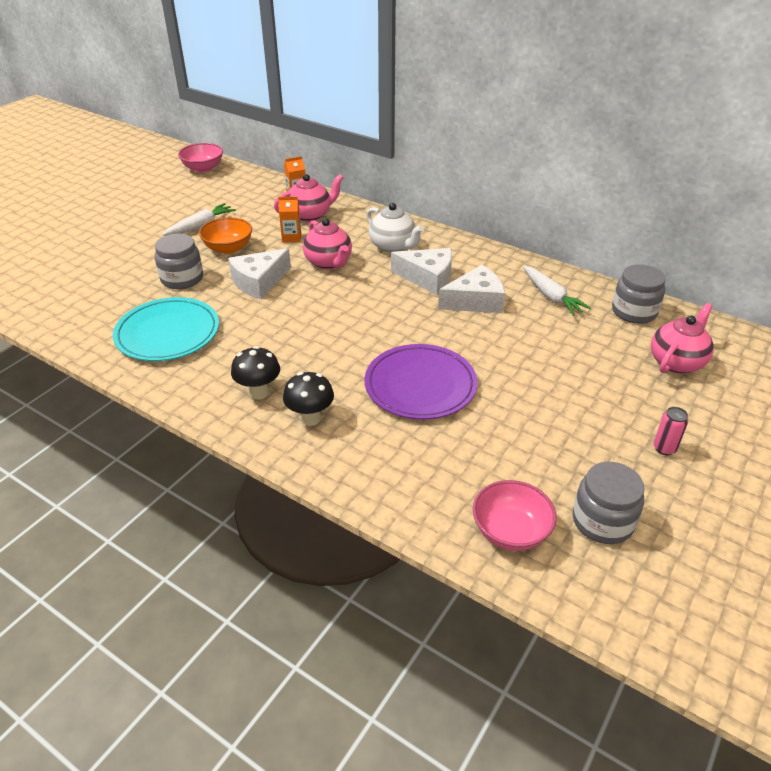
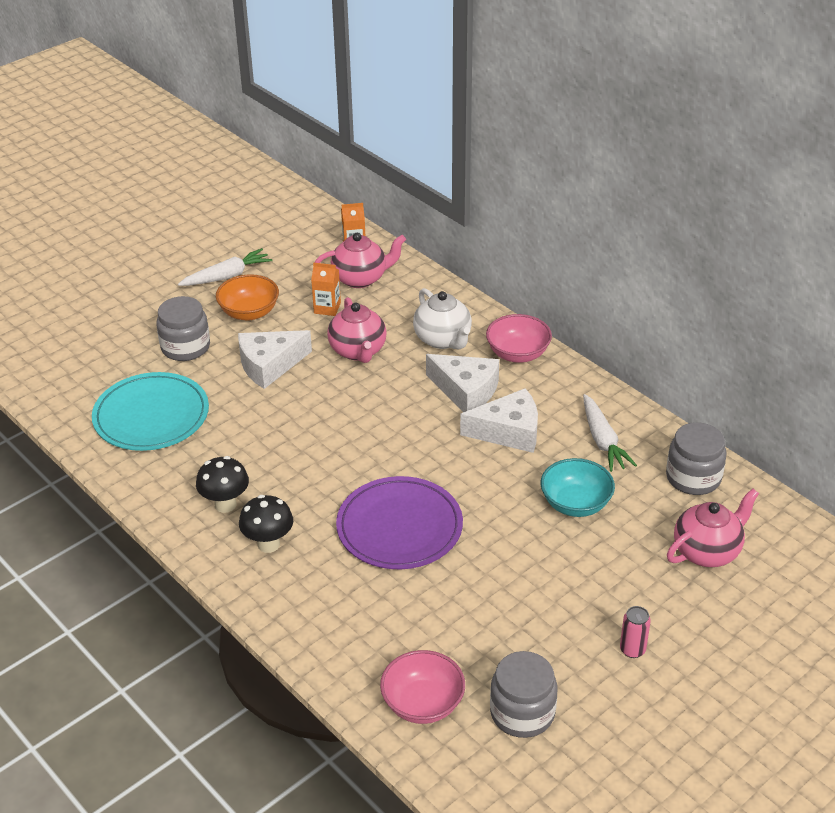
camera: 15 degrees right, 0 degrees up
(203, 168) = (254, 187): pink bowl -> pink bowl (518, 354)
(555, 344) = (575, 504): none -> turquoise bowl

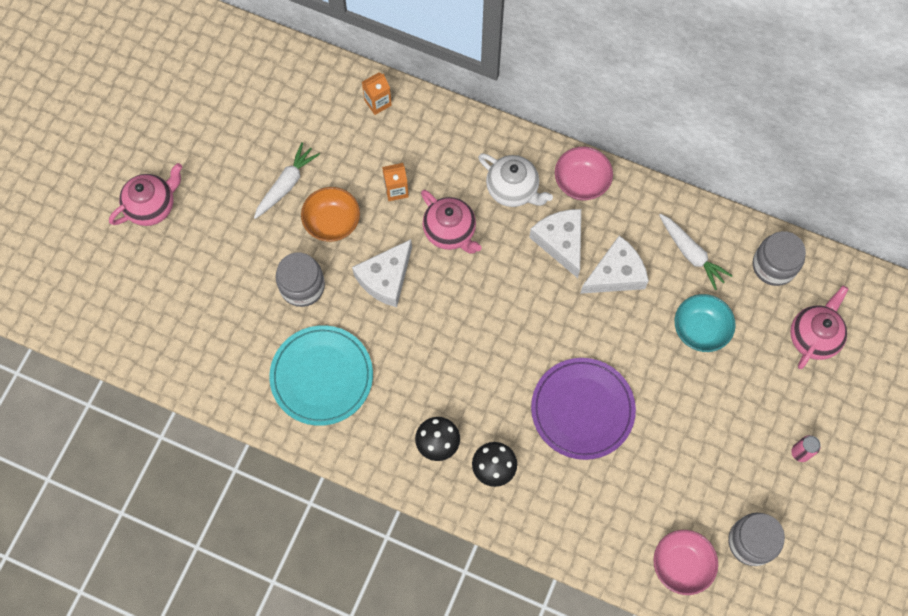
camera: 25 degrees left, 30 degrees up
(360, 278) = (405, 141): pink teapot -> pink teapot (152, 206)
(466, 391) = (561, 242): white cheese -> white cheese turned 120 degrees counterclockwise

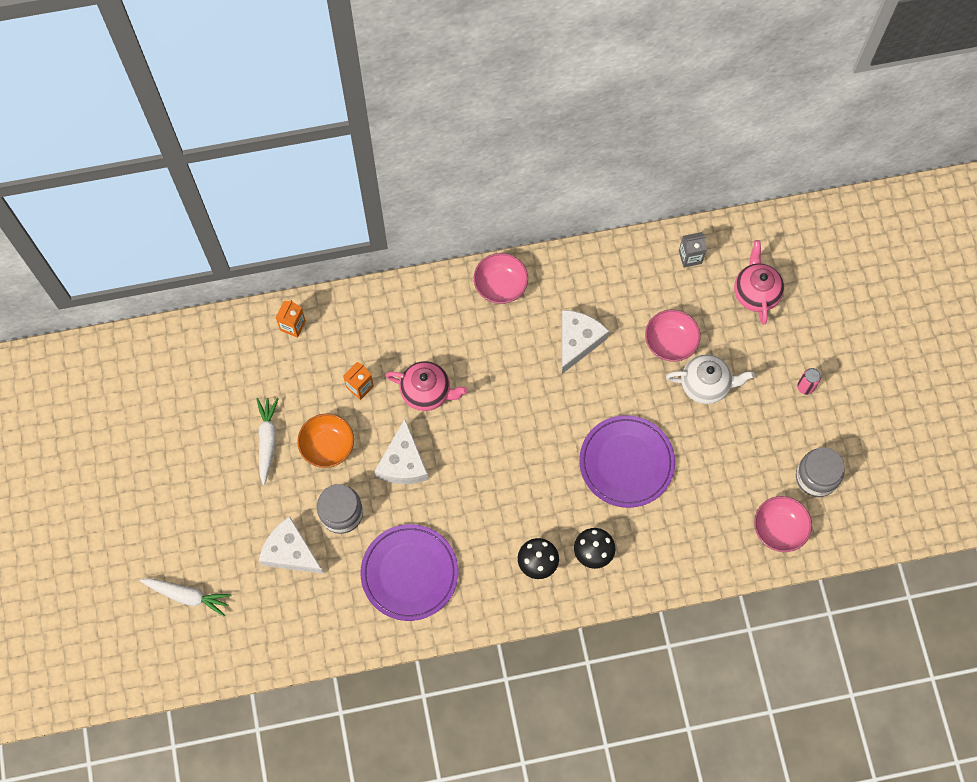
camera: 35 degrees left, 0 degrees up
(152, 206) = (169, 531): pink teapot -> none
(322, 376) = (409, 573): turquoise plate -> purple plate
(513, 189) = (452, 326): white teapot -> white teapot (705, 385)
(561, 242) = (518, 344): white cheese -> white cheese (290, 552)
(691, 254) = (623, 288): white carrot -> white carrot (188, 596)
(700, 329) = (670, 342): turquoise bowl -> pink bowl
(774, 265) = (690, 257): grey jar -> grey carton

